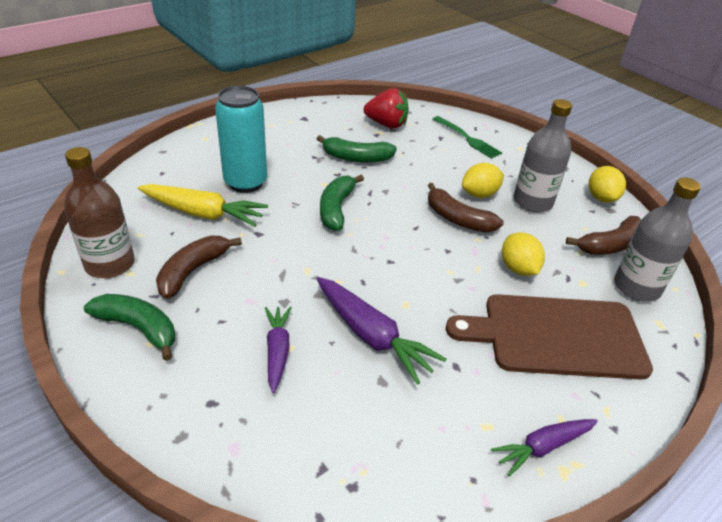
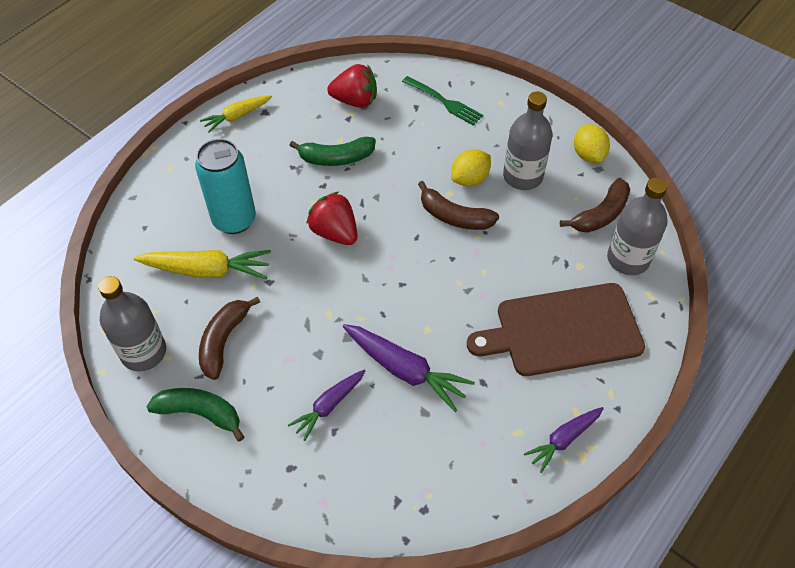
camera: 10 degrees left, 15 degrees up
(110, 264) = (143, 352): brown bottle -> grey bottle
(277, 351) = (329, 406): purple carrot -> purple carrot turned 120 degrees counterclockwise
(279, 117) = (237, 116): none -> yellow carrot
(336, 209) = (334, 232): green banana -> red strawberry
(518, 268) = (520, 264): yellow lemon -> none

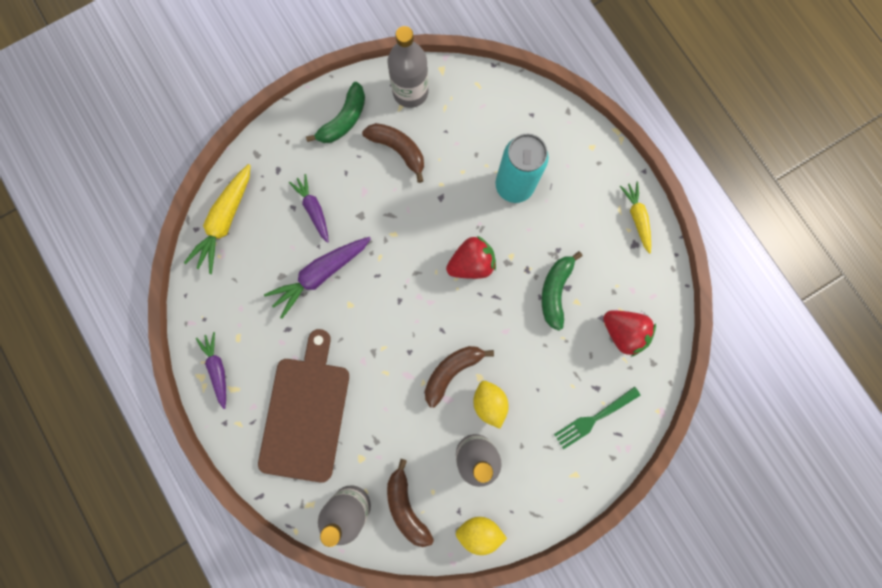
camera: 110 degrees right, 25 degrees up
(207, 270) = (469, 153): yellow carrot -> yellow carrot (225, 221)
(355, 101) = (623, 332): red strawberry -> red strawberry turned 75 degrees counterclockwise

